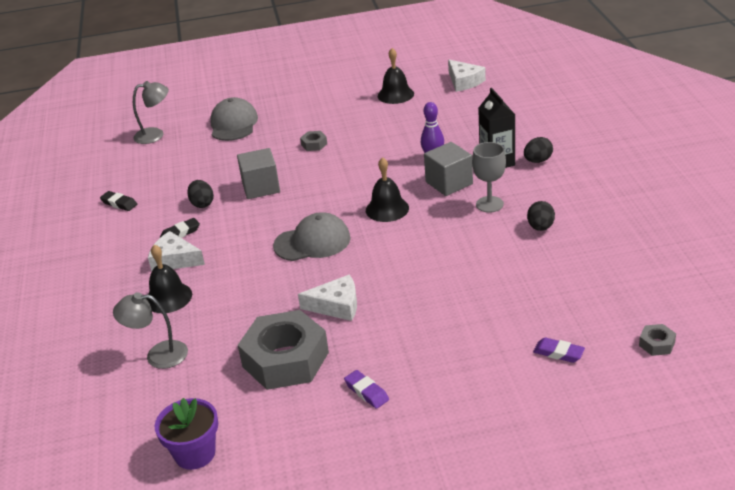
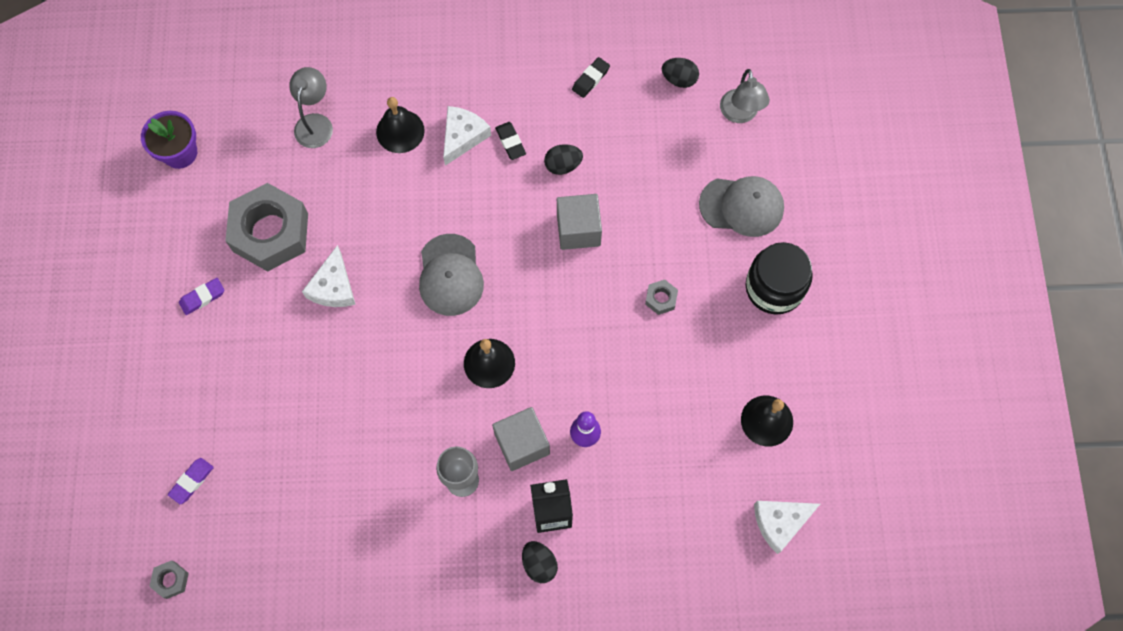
camera: 95 degrees right, 35 degrees up
(296, 104) = (774, 287): none -> black jar
(540, 227) = (398, 525): black egg -> black egg (679, 79)

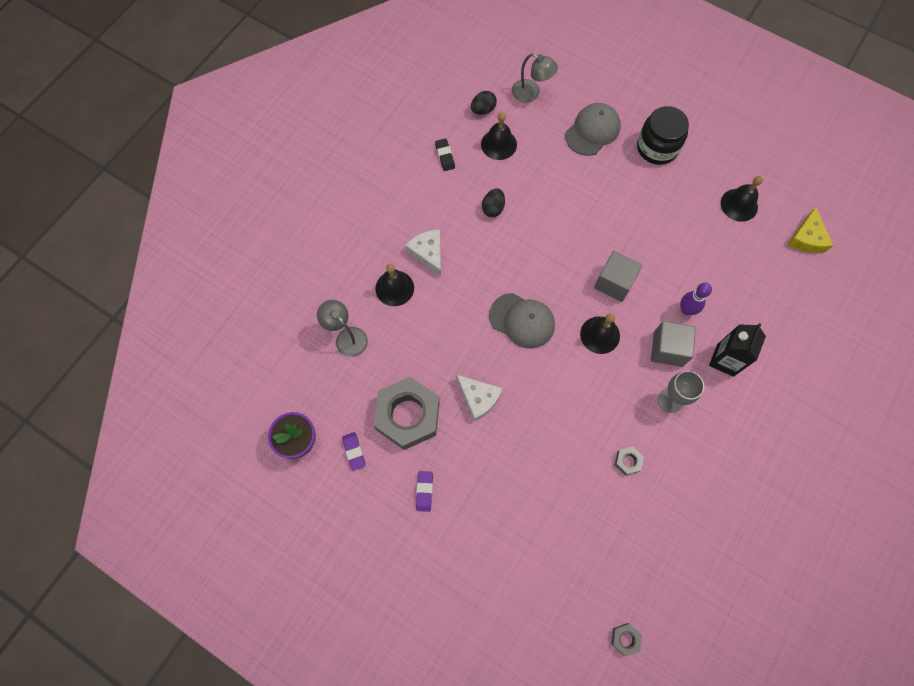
camera: 55 degrees left, 0 degrees up
(192, 481) = (560, 580): purple eraser -> purple eraser (354, 451)
(510, 142) = (454, 228): black eraser -> none
(539, 564) = (755, 388): black egg -> none
(578, 230) = (544, 227): grey cube -> grey cube (614, 282)
(647, 122) = (499, 144): none -> black bell
(661, 299) = (623, 211): grey nut -> grey nut (628, 461)
(780, 522) = (807, 238): white cheese -> yellow cheese

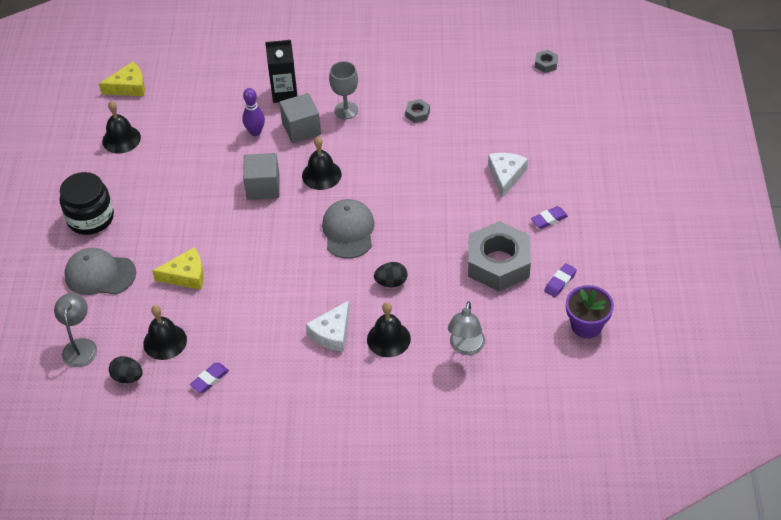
camera: 120 degrees left, 20 degrees down
(445, 156) = (210, 379): black eraser -> purple eraser
(478, 398) = (443, 224): white cheese -> white cheese (506, 175)
(493, 208) = (246, 308): black egg -> black egg (391, 282)
(553, 184) = (186, 275): none -> yellow cheese

